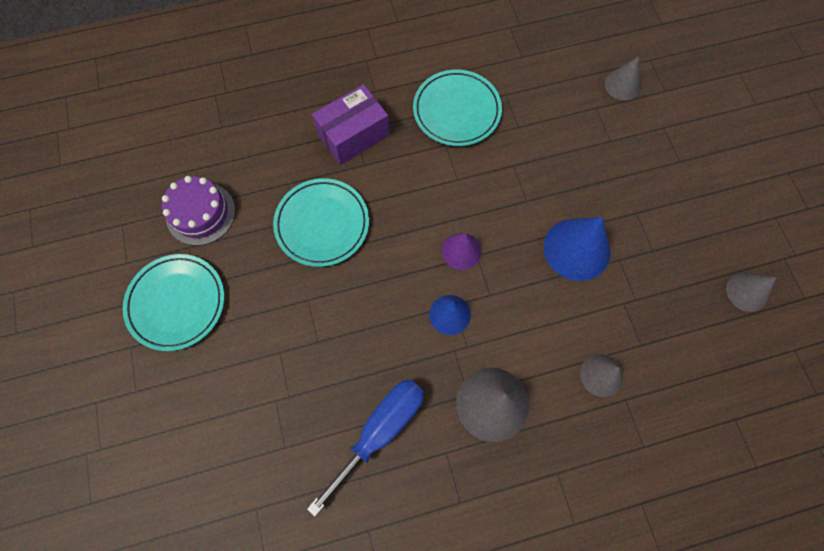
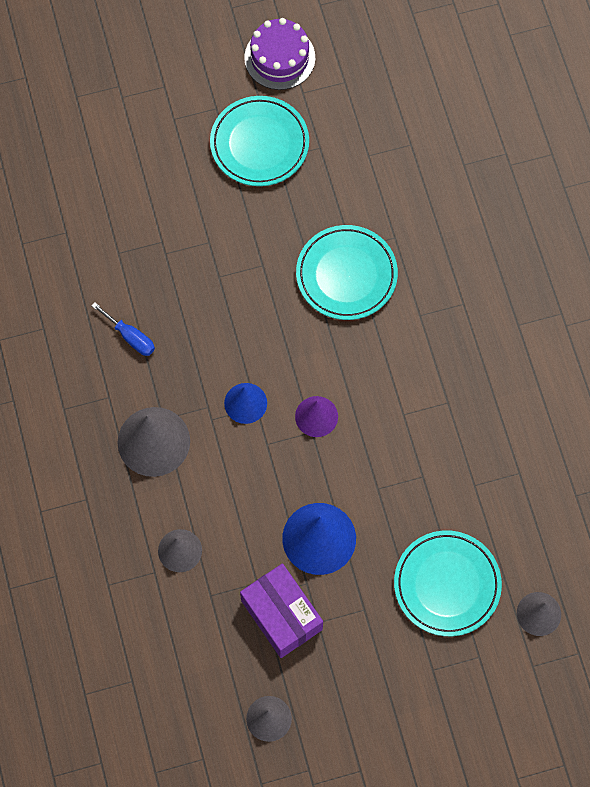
camera: 90 degrees right, 0 degrees up
(200, 213) = (357, 155): purple cake -> purple cake (279, 58)
(353, 135) = (458, 303): purple box -> purple box (281, 615)
(380, 431) = (130, 337): blue screwdriver -> blue screwdriver, size x0.53
(456, 111) = (493, 416): turquoise plate -> turquoise plate (447, 584)

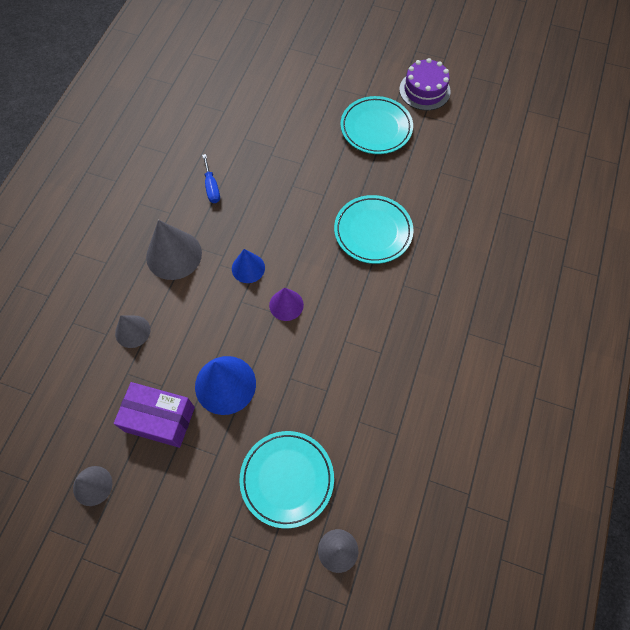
camera: 35 degrees right, 5 degrees down
(281, 615) = (160, 419): purple box -> purple box turned 75 degrees counterclockwise

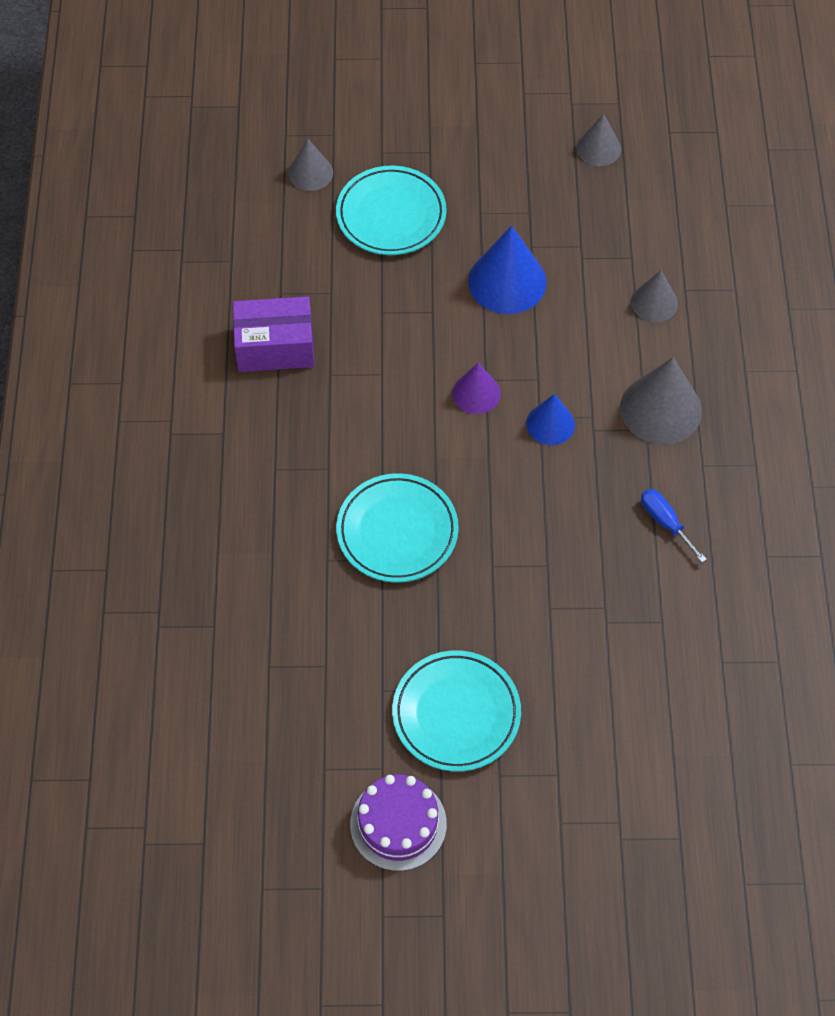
camera: 160 degrees right, 5 degrees down
(160, 419) = (564, 225): purple box -> purple box (275, 347)

